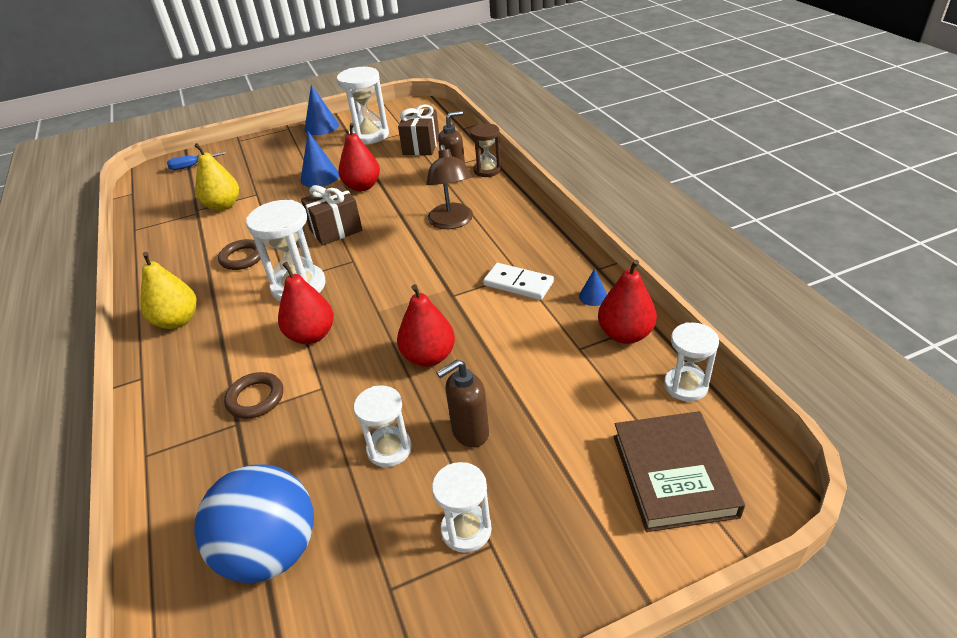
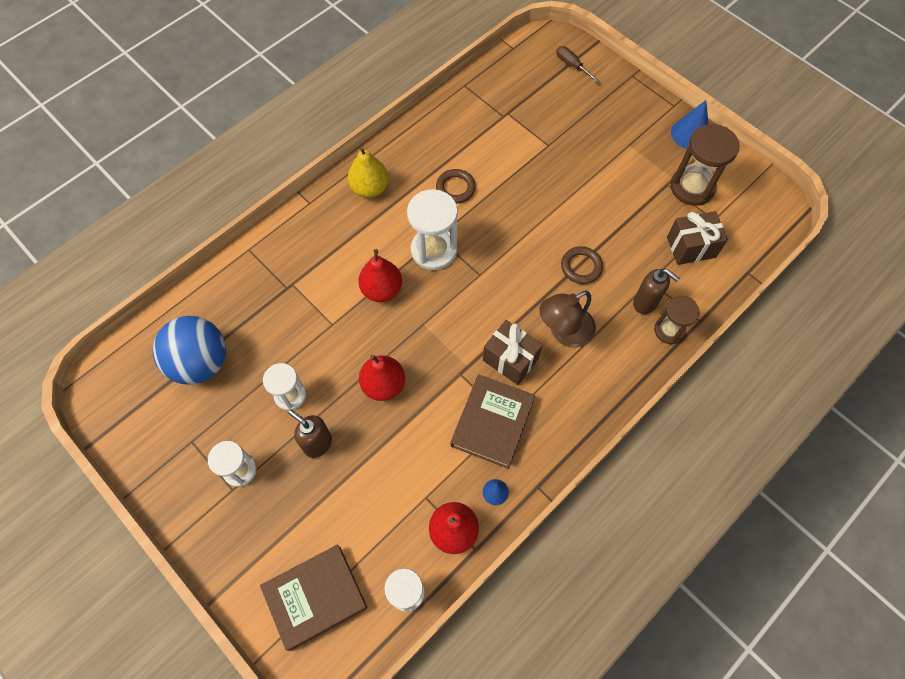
camera: 65 degrees right, 25 degrees up
(191, 166) = (572, 65): blue screwdriver -> brown screwdriver
(223, 206) = (521, 129): yellow pear -> none
(255, 398) = (311, 286): brown ring -> brown ring (581, 267)
(320, 177) = (596, 182): blue cone -> none
(336, 230) = (518, 239): brown gift -> brown gift (510, 359)
(362, 186) = (594, 227): red pear -> none
(369, 135) = (692, 187): white hourglass -> brown hourglass
(518, 284) = (492, 422): white domino -> brown book

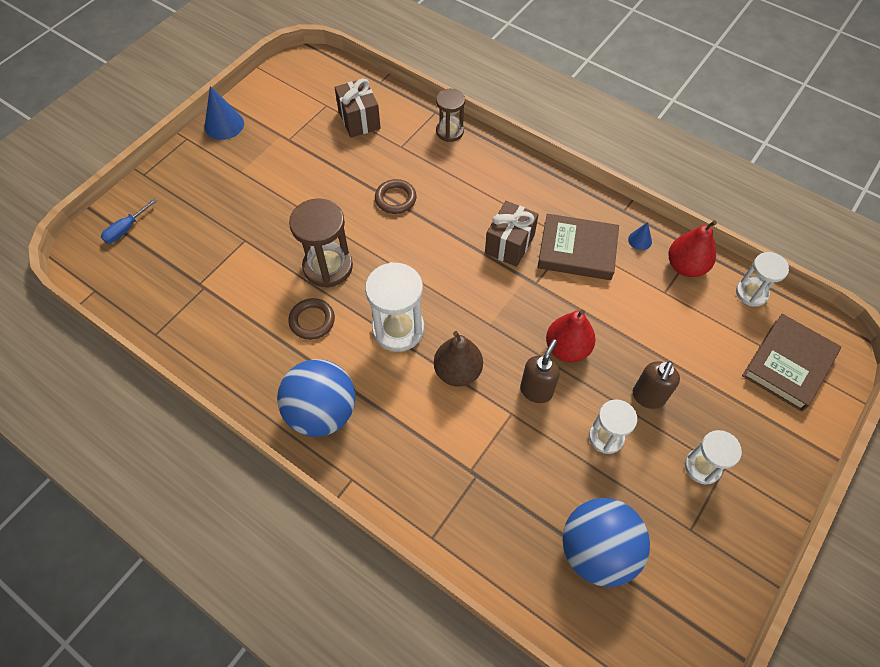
camera: 100 degrees left, 5 degrees down
(315, 597) = (788, 365): brown book -> brown book turned 75 degrees clockwise
(370, 188) = (322, 412): yellow pear -> blue ball
(382, 290) = (457, 371): red pear -> brown pear
(564, 332) = (470, 206): brown lamp -> none
(572, 65) = (126, 229): brown screwdriver -> blue screwdriver
(645, 303) = (425, 149): brown soap dispenser -> brown soap dispenser (536, 390)
(692, 187) = (290, 121): brown hourglass -> brown hourglass (328, 267)

